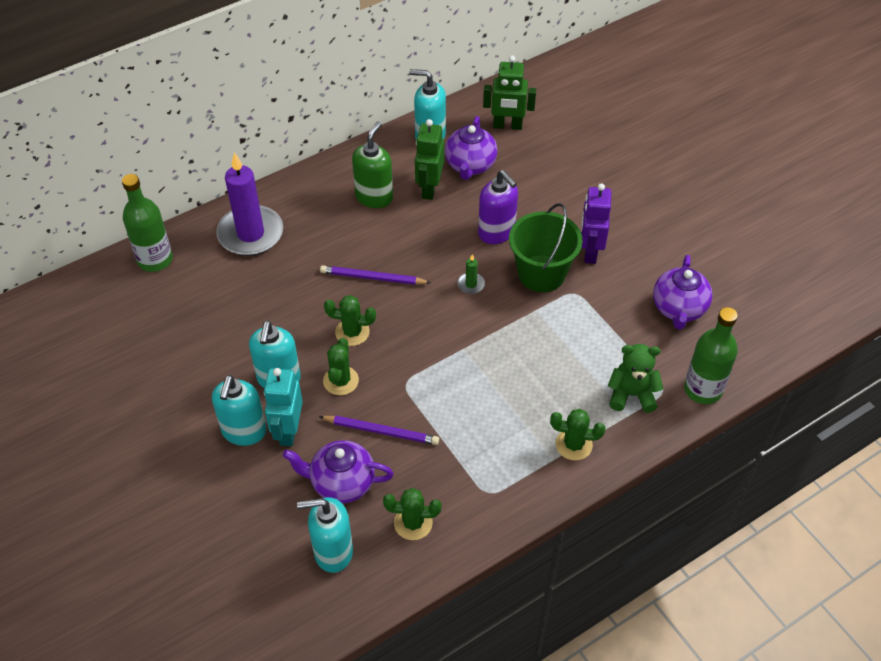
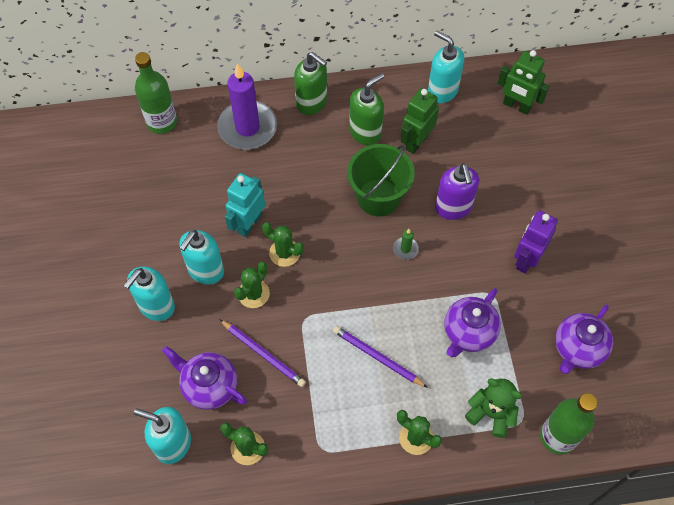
camera: 25 degrees right, 10 degrees up
(288, 431) = (190, 321): turquoise robot -> turquoise robot (248, 224)
(305, 189) = (312, 103): none -> green soap dispenser
(373, 278) = (326, 209): purple pencil -> purple pencil (377, 357)
(470, 166) = (463, 133): purple teapot -> purple teapot (468, 333)
(541, 273) = (472, 263): green bucket -> green bucket (378, 197)

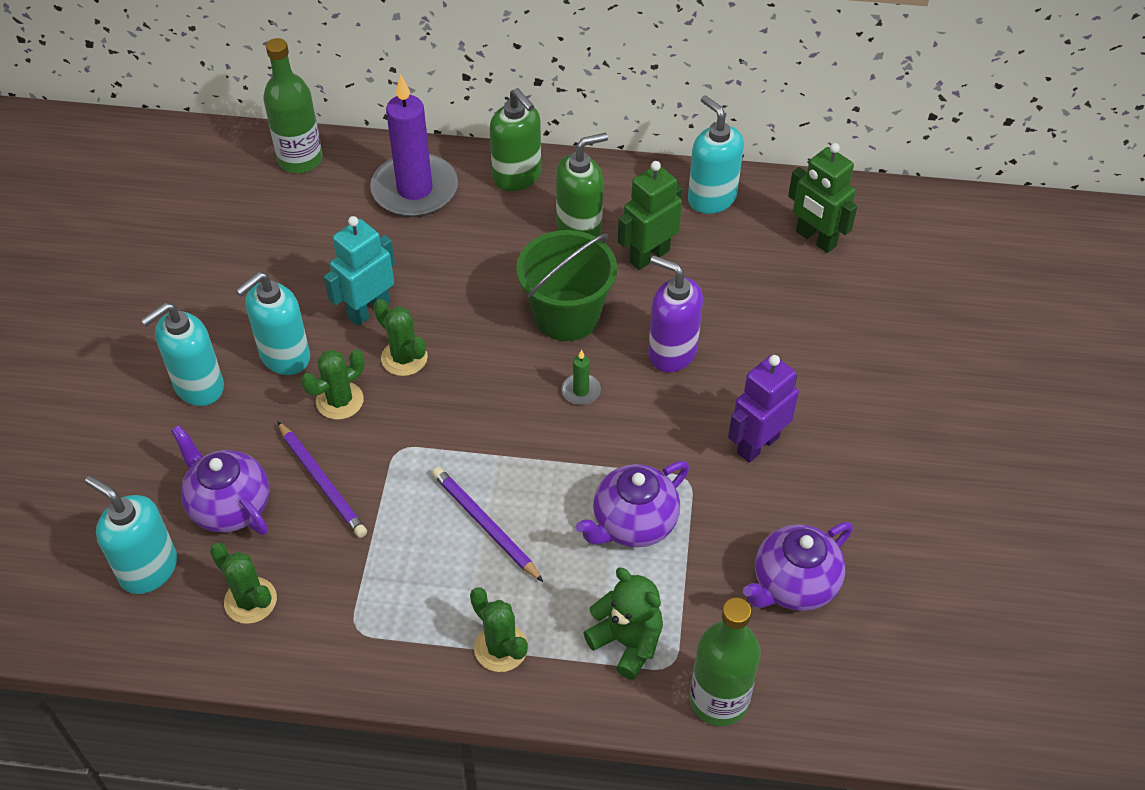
camera: 15 degrees right, 10 degrees down
(453, 208) = (672, 352): purple soap dispenser -> purple soap dispenser turned 120 degrees clockwise

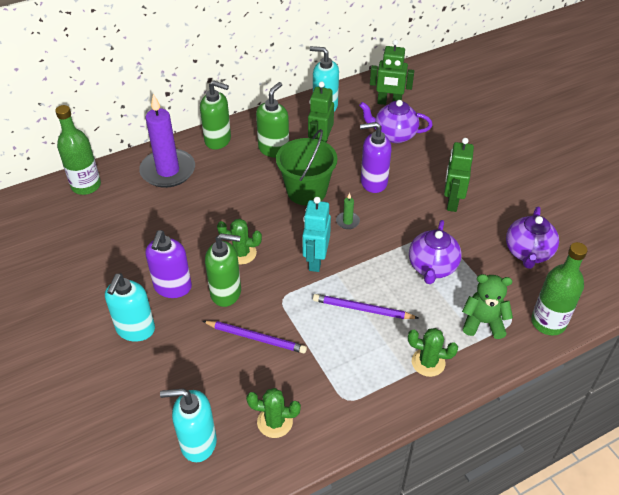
camera: 35 degrees left, 5 degrees down
(229, 506) = (214, 380): purple teapot -> purple teapot (394, 135)
(284, 356) = (173, 287): turquoise soap dispenser -> purple soap dispenser
(339, 401) = (226, 292): green cactus -> green soap dispenser
(368, 310) = (198, 240): turquoise robot -> turquoise robot (315, 260)
(757, 444) = (452, 202): purple robot -> green robot

